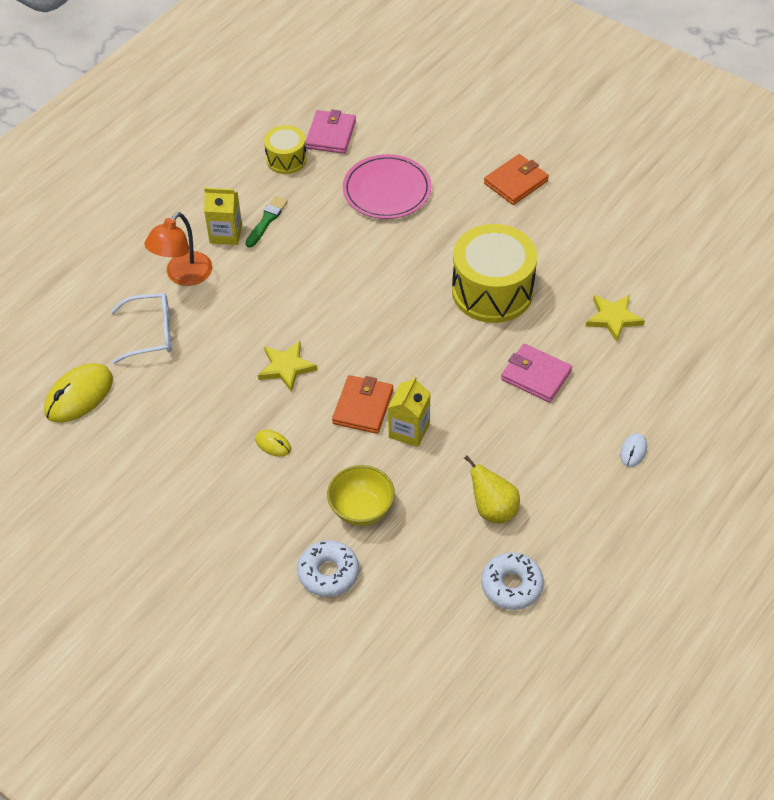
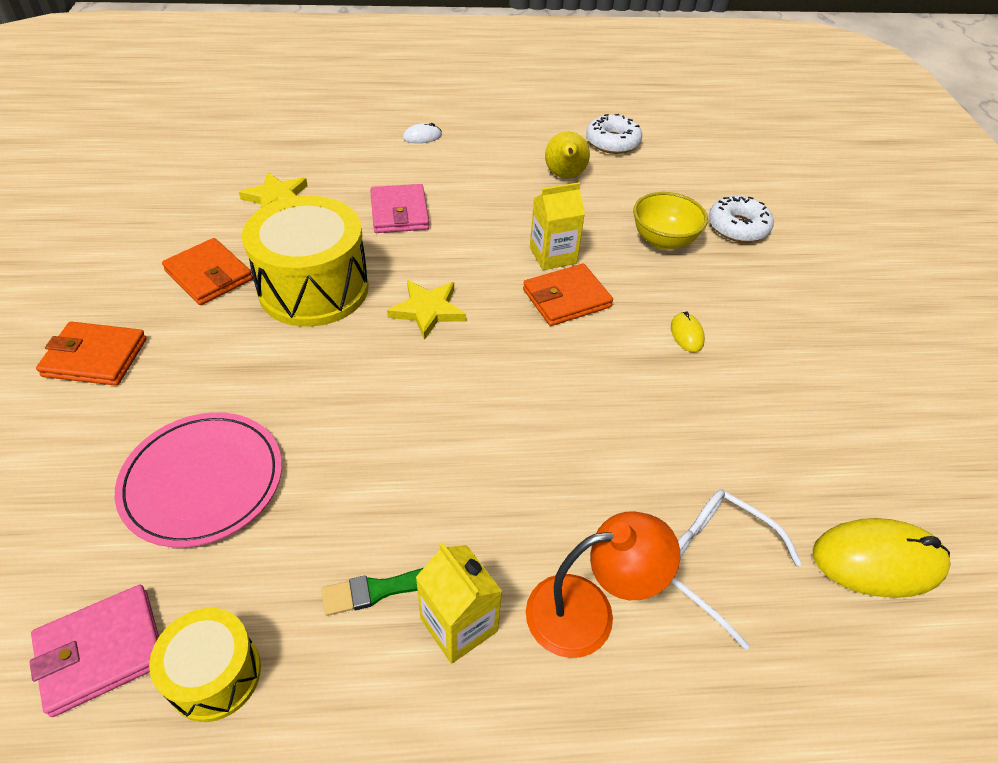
camera: 135 degrees left, 5 degrees down
(286, 367) = (593, 386): yellow star -> yellow star (428, 310)
(550, 251) = (209, 275): none -> orange wallet

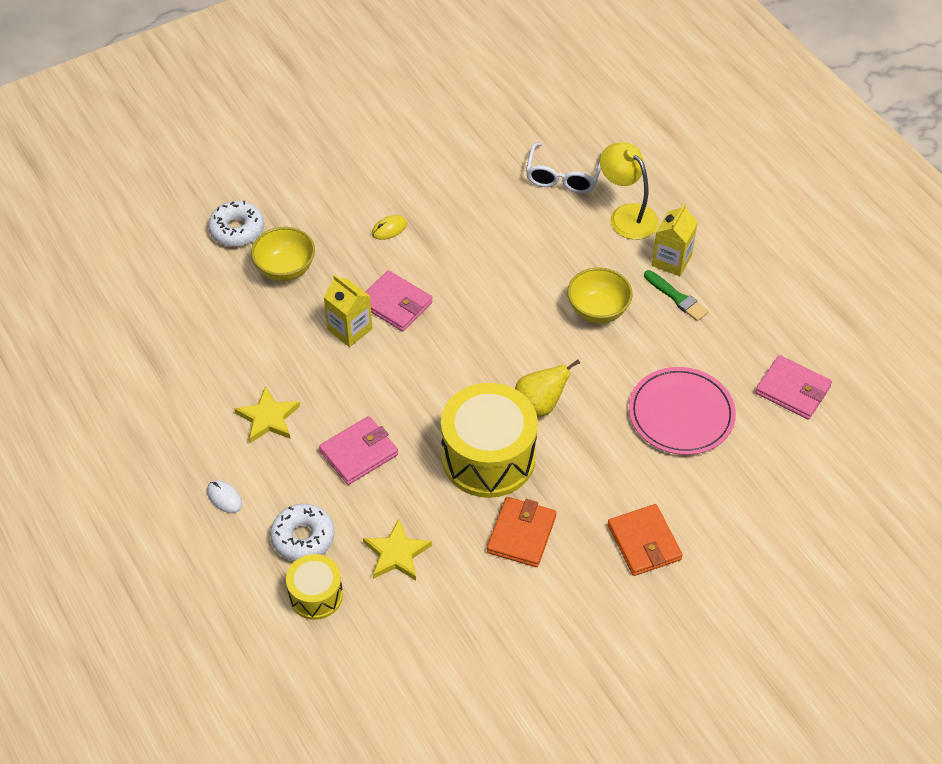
camera: 115 degrees left, 5 degrees up
(215, 675) = (766, 339): yellow drum -> yellow drum (316, 595)
(428, 310) = (463, 376): yellow star -> yellow star (268, 418)
(430, 476) = (597, 311): none -> yellow bowl
(565, 176) = (228, 361): yellow pear -> yellow pear (539, 406)
(566, 298) = (395, 303): orange wallet -> pink wallet
(588, 612) = (627, 215): orange lamp -> yellow lamp
(612, 142) = (146, 347): white donut -> white donut (303, 537)
(878, 561) = (514, 116): yellow mouse -> none

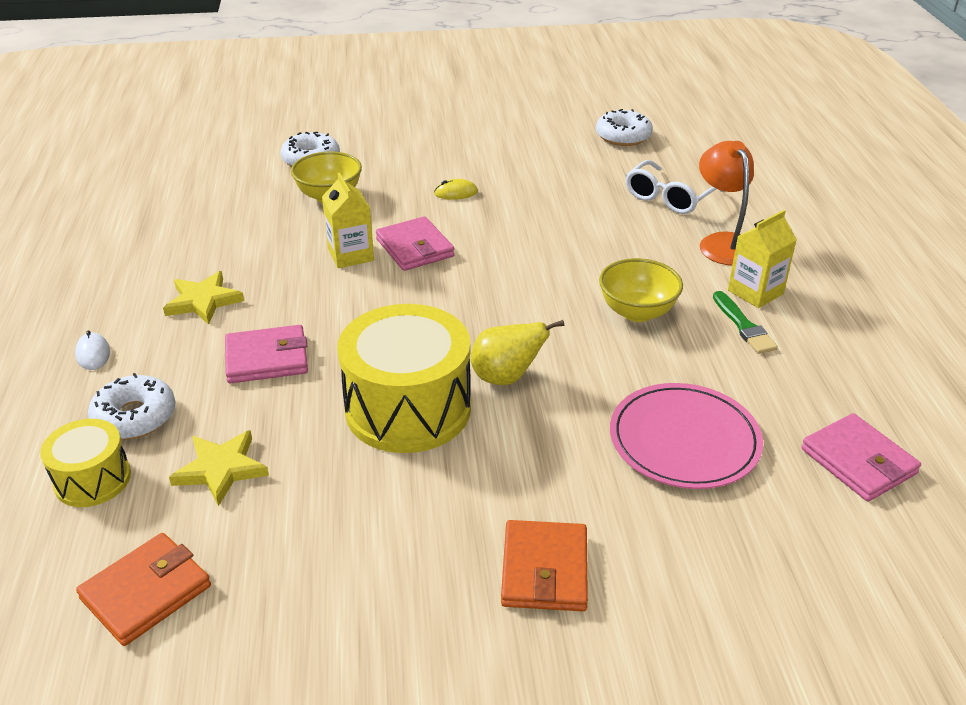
camera: 25 degrees right, 15 degrees down
(489, 110) = (623, 136): none -> white donut
(521, 534) = (387, 502): orange wallet -> orange wallet (146, 592)
(627, 215) = (723, 242): yellow lamp -> orange lamp

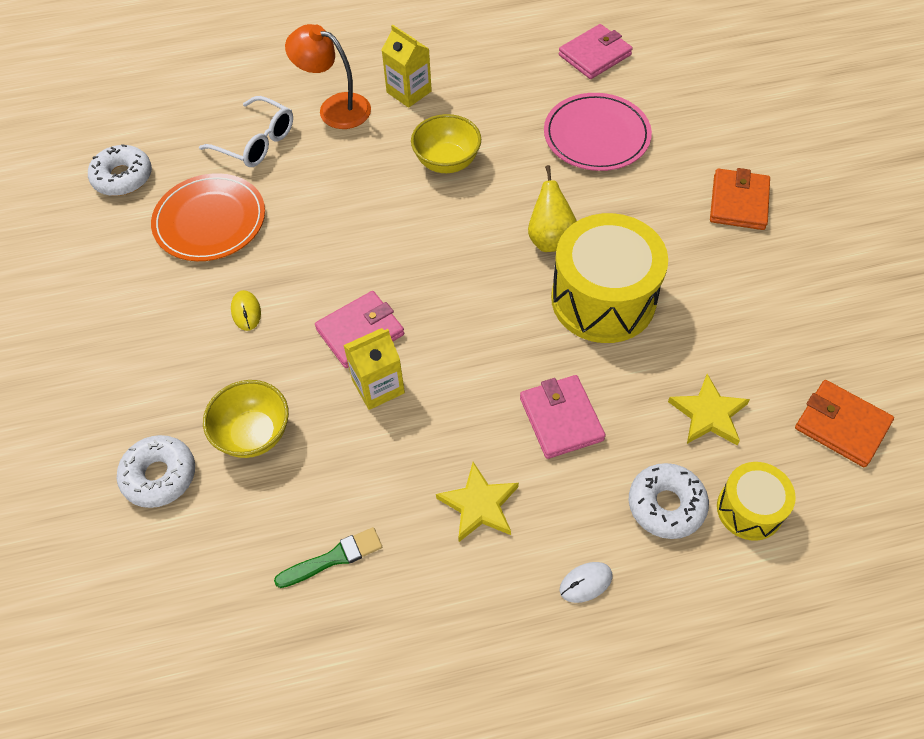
camera: 95 degrees left, 20 degrees up
(545, 570) = (738, 202): orange wallet -> orange wallet turned 75 degrees counterclockwise
(565, 175) = (210, 221): none -> orange plate
(723, 242) = (335, 108): orange lamp -> orange lamp turned 45 degrees clockwise
(743, 326) = (456, 100): green brush -> green brush (333, 558)

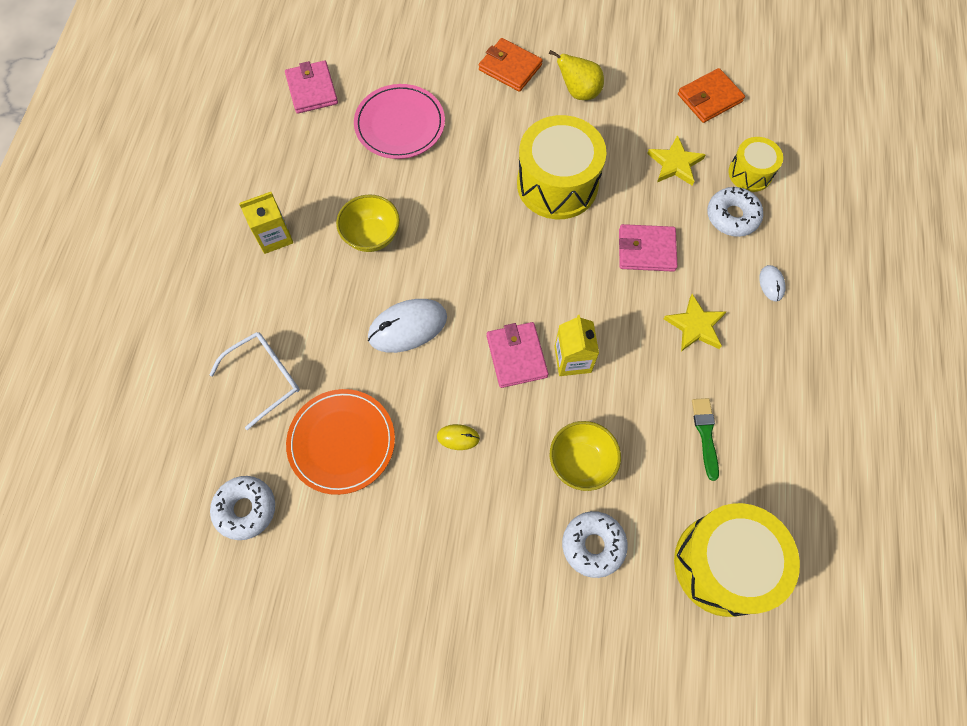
camera: 70 degrees left, 10 degrees up
(170, 625) = (723, 564): none -> yellow drum
(335, 108) = (259, 300): orange lamp -> none
(355, 227) = (407, 327): none -> white mouse
(550, 239) = (487, 195): yellow pear -> yellow pear (578, 92)

